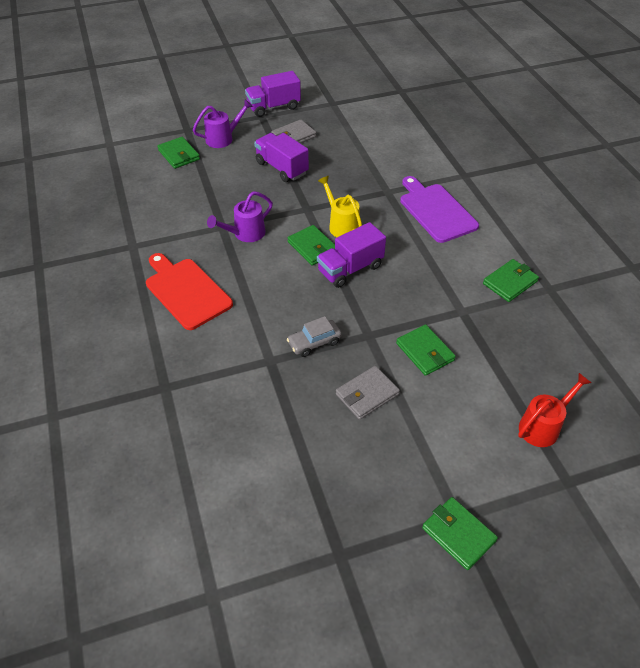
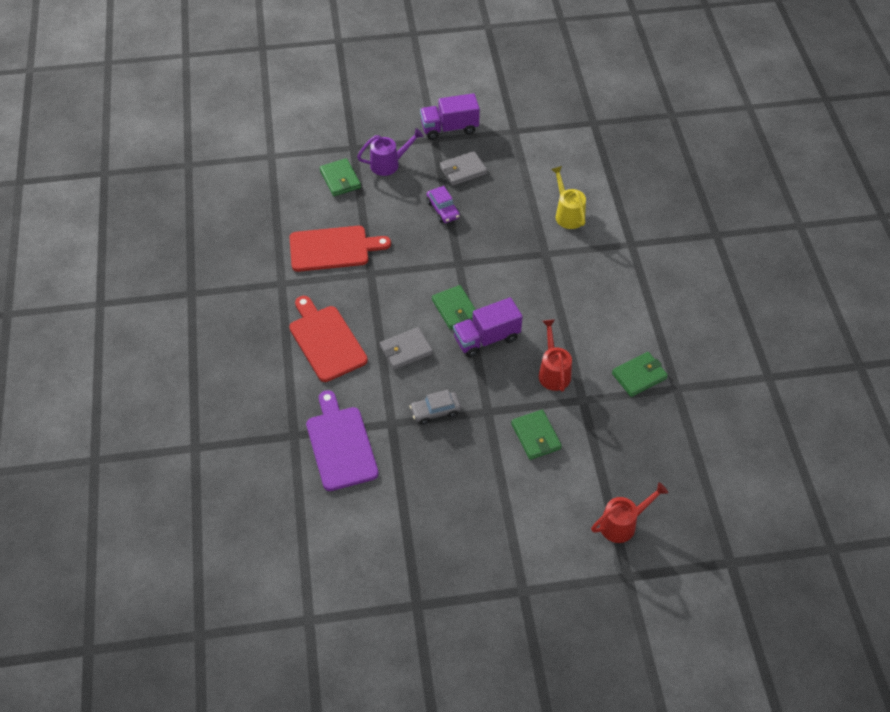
camera: 10 degrees right, 5 degrees up
(181, 210) = (333, 248): none -> red cutting board
(245, 234) = (392, 284): purple watering can -> none
(281, 168) = (443, 210): purple truck -> purple car
(341, 225) = (489, 287): yellow watering can -> yellow watering can (568, 214)
(367, 394) = (472, 469): grey wallet -> grey wallet (406, 350)
(425, 290) = (553, 372): none -> red watering can
(436, 211) = (589, 284): purple cutting board -> purple cutting board (340, 445)
(458, 534) = (519, 605): green wallet -> none

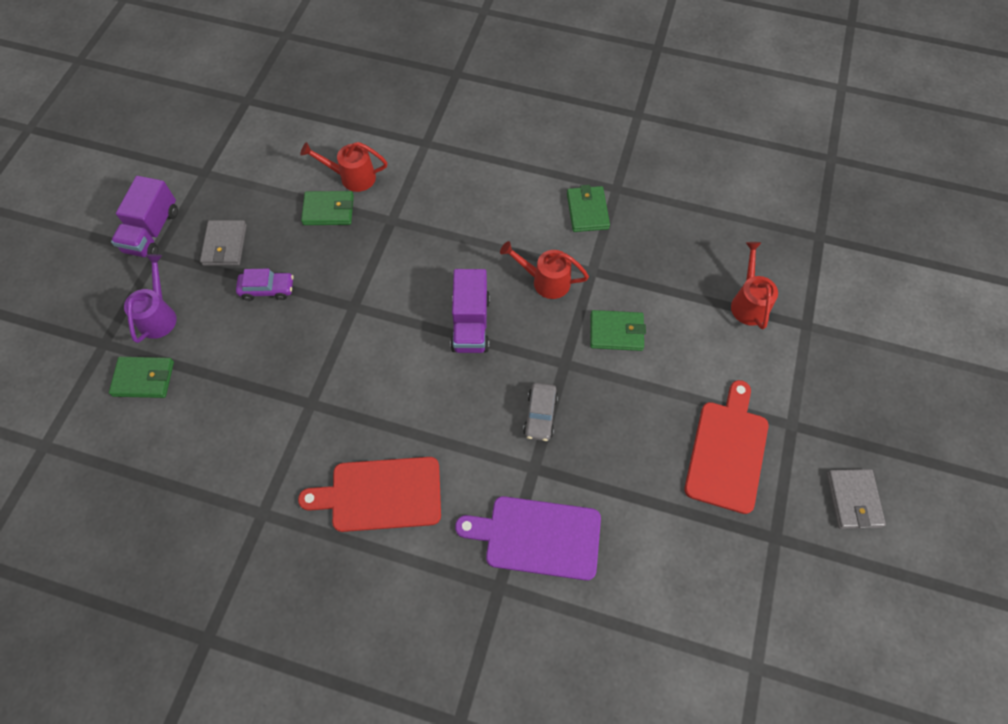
camera: 65 degrees left, 10 degrees up
(333, 248) = (246, 430): red cutting board -> red cutting board (727, 451)
(406, 350) = (442, 411): grey wallet -> grey wallet (853, 500)
(455, 309) = (414, 337): green wallet -> green wallet (328, 210)
(568, 214) = (352, 177): yellow watering can -> red watering can

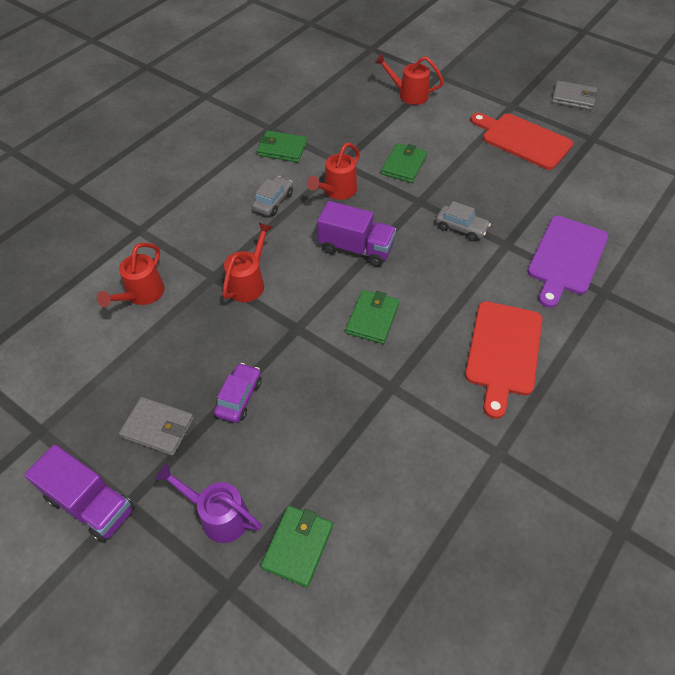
camera: 70 degrees left, 10 degrees down
(328, 210) = (170, 323): green wallet -> green wallet (372, 319)
(393, 250) = (249, 282): none -> red watering can
(506, 231) = (273, 201): none -> grey car

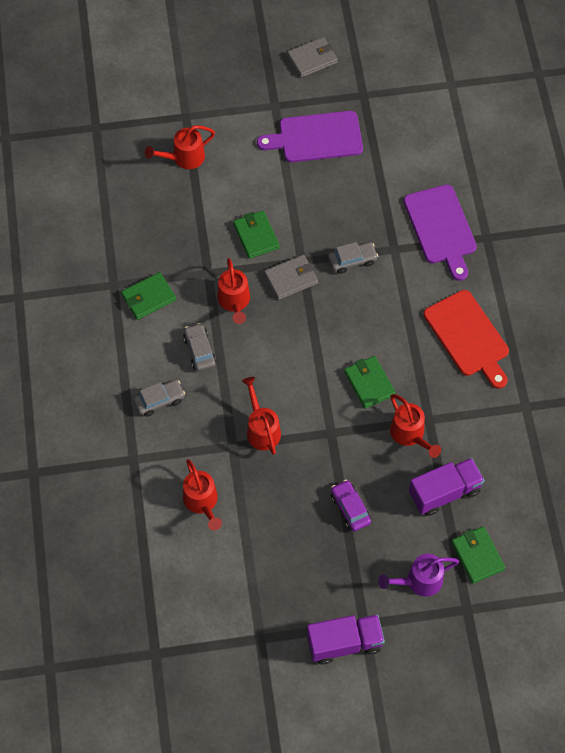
camera: 45 degrees left, 10 degrees up
(158, 428) = (326, 570): grey wallet -> grey wallet (291, 279)
(205, 210) = (159, 400): none -> grey car
(356, 248) = (301, 339): purple truck -> purple truck (444, 492)
(360, 385) = (410, 435): none -> red watering can
(523, 140) = (316, 138): red cutting board -> purple cutting board

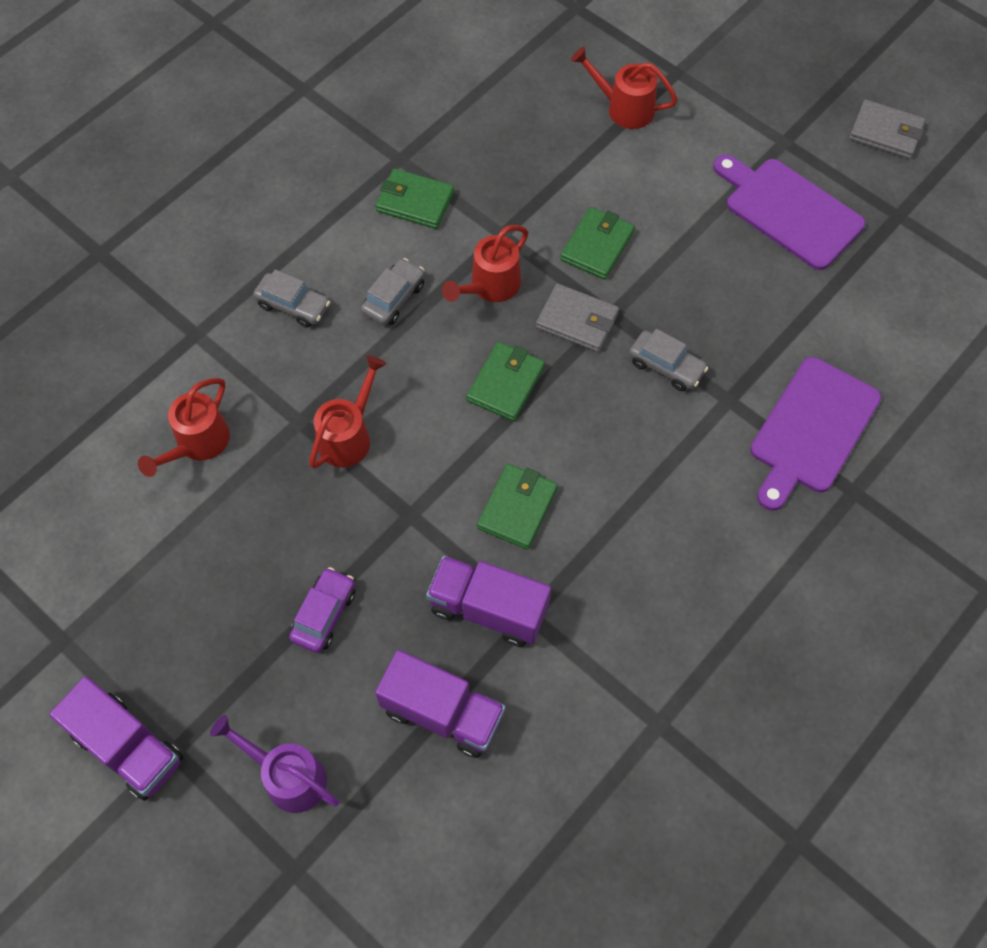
camera: 50 degrees right, 0 degrees up
(410, 435) = (488, 609): red watering can -> purple truck
(468, 336) = (692, 575): red cutting board -> none
(477, 556) = (384, 826): green wallet -> green wallet (505, 384)

